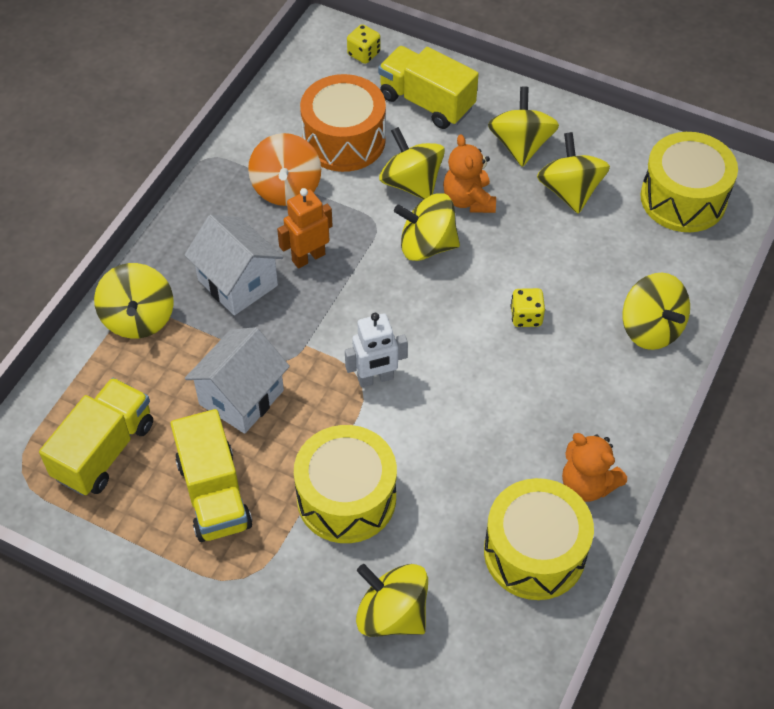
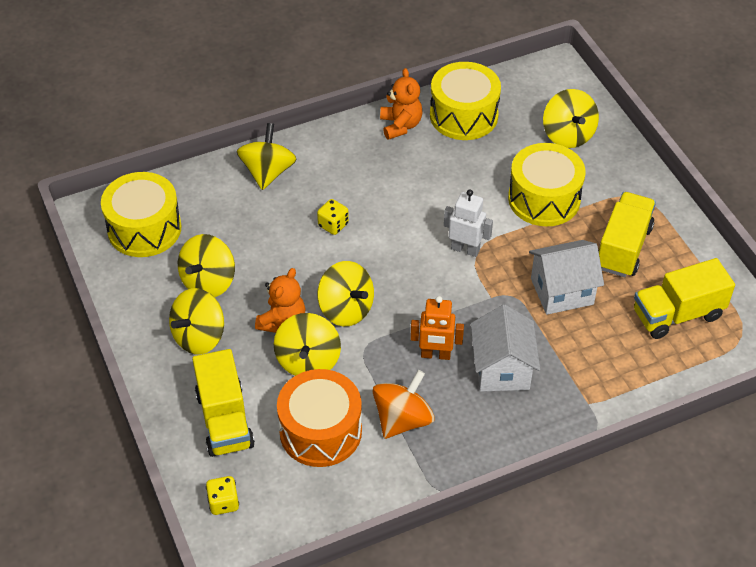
camera: 140 degrees left, 5 degrees down
(138, 318) = (594, 389): yellow spinning top -> none

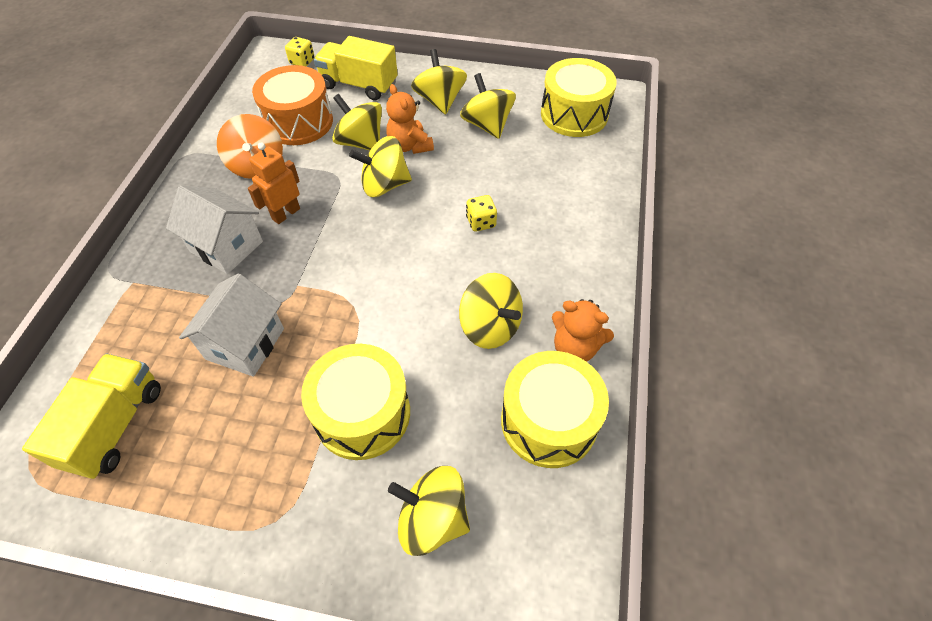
camera: 125 degrees right, 5 degrees up
(268, 172) = (583, 210): yellow spinning top -> yellow spinning top (490, 326)
(465, 249) = (365, 300): white robot -> none
(623, 248) = (232, 442): yellow truck -> none

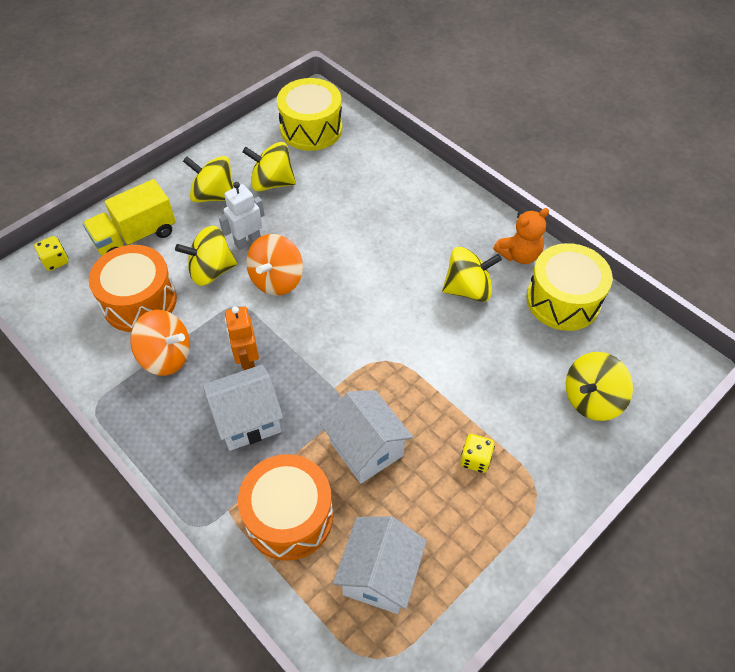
camera: 55 degrees left, 0 degrees up
(115, 426) = (379, 575): yellow truck -> white house
(145, 326) = (289, 516): none -> orange drum
(362, 413) = (486, 400): yellow drum -> none
(384, 185) = (277, 280): yellow spinning top -> orange spinning top
(410, 146) = (247, 241): orange teddy bear -> white robot
(481, 222) = (370, 242): yellow dice -> yellow dice (475, 459)

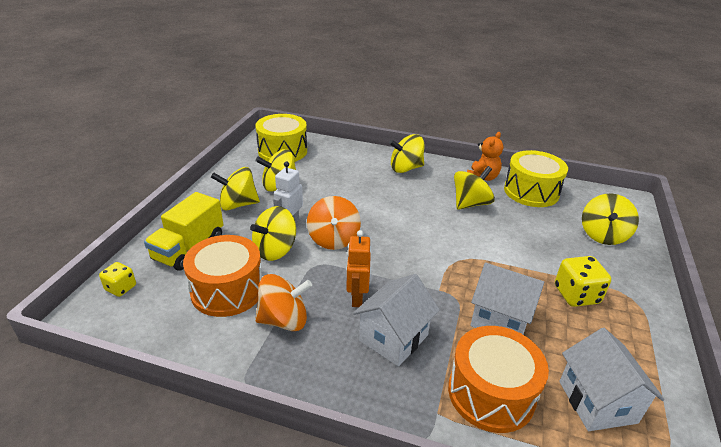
camera: 30 degrees left, 20 degrees down
(247, 361) = (357, 298): orange robot -> orange robot turned 45 degrees clockwise
(435, 206) = (405, 168): none -> yellow spinning top
(475, 459) = (576, 295): yellow dice -> yellow dice, size x1.60

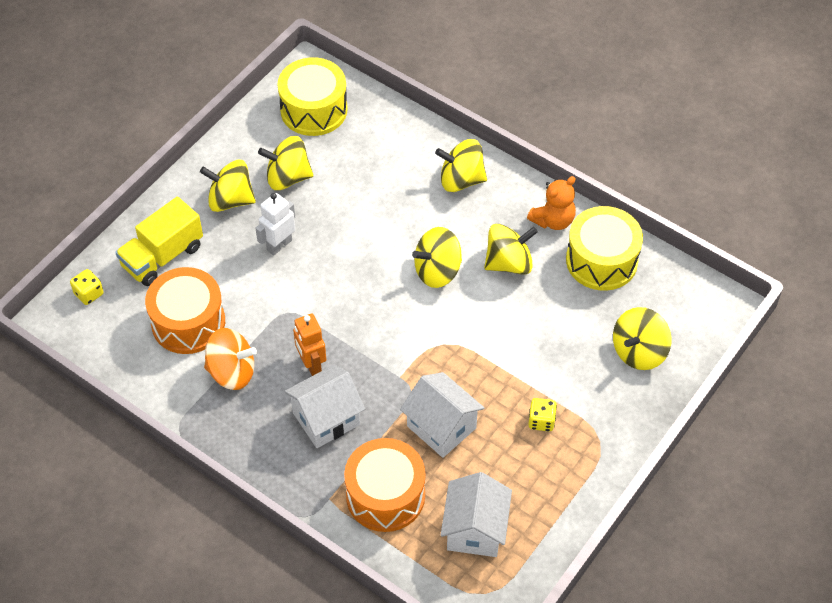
camera: 20 degrees right, 20 degrees up
(275, 250) = (251, 281): yellow spinning top -> yellow spinning top (437, 271)
(333, 239) = (319, 280): orange spinning top -> none
(357, 298) = (311, 364): orange robot -> orange robot turned 45 degrees counterclockwise
(576, 295) = (541, 421): yellow dice -> yellow dice, size x0.62

